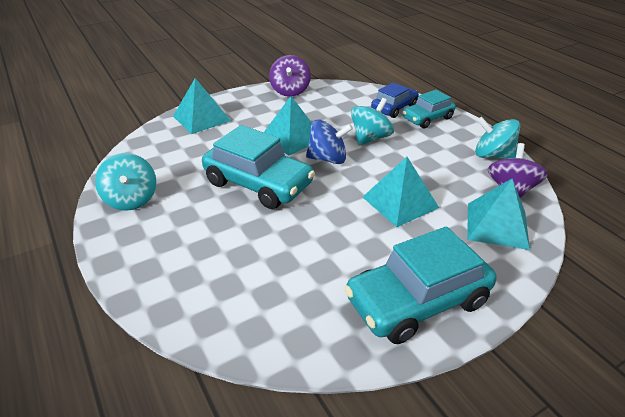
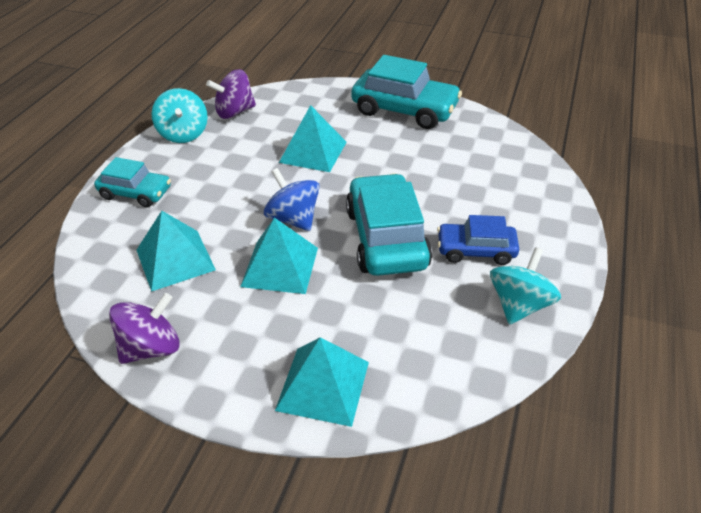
camera: 130 degrees left, 5 degrees up
(370, 138) = (222, 211): turquoise spinning top -> none
(394, 108) = (127, 226): blue car -> blue car (476, 250)
(497, 225) = (290, 106): turquoise pyramid -> turquoise pyramid (175, 259)

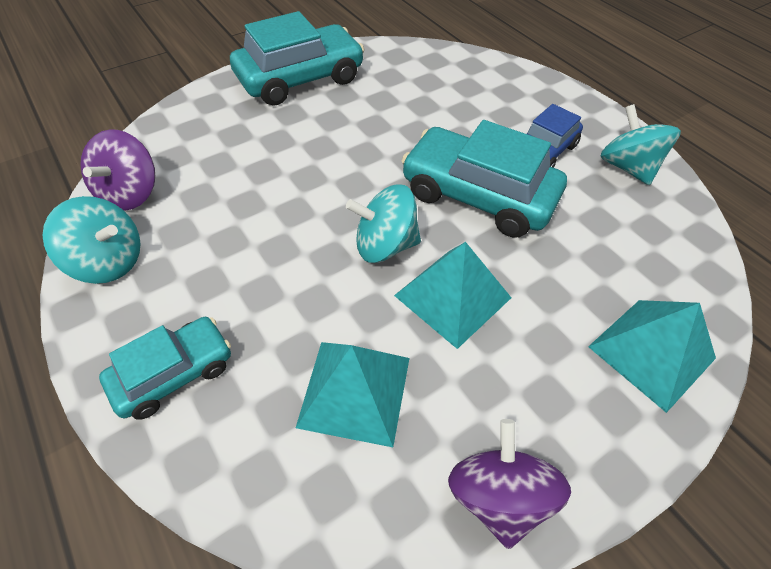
camera: 55 degrees left, 10 degrees up
(293, 219) = (385, 245): blue spinning top -> turquoise spinning top
(313, 152) = (289, 172): turquoise pyramid -> none

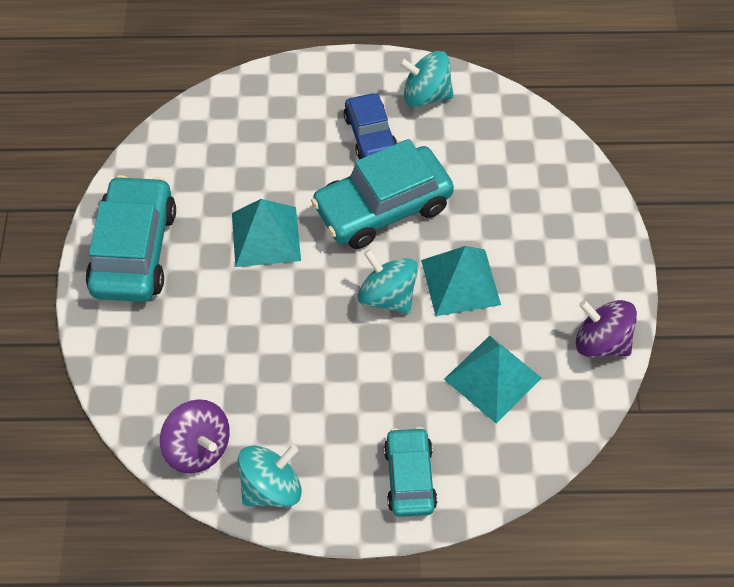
camera: 55 degrees left, 5 degrees up
(385, 245) = (387, 296): turquoise spinning top -> turquoise spinning top turned 105 degrees clockwise
(651, 352) = (572, 204): turquoise pyramid -> turquoise pyramid (266, 236)

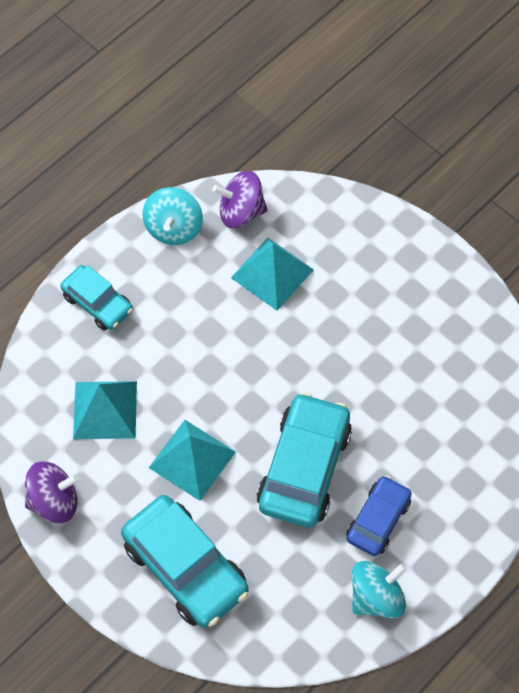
camera: 135 degrees right, 5 degrees up
(134, 250) = (428, 286): turquoise car -> turquoise car (185, 567)
(266, 236) = (357, 373): turquoise pyramid -> turquoise pyramid (272, 273)
(370, 135) = (378, 520): blue car -> blue car turned 90 degrees clockwise
(387, 296) = (230, 404): turquoise spinning top -> none

